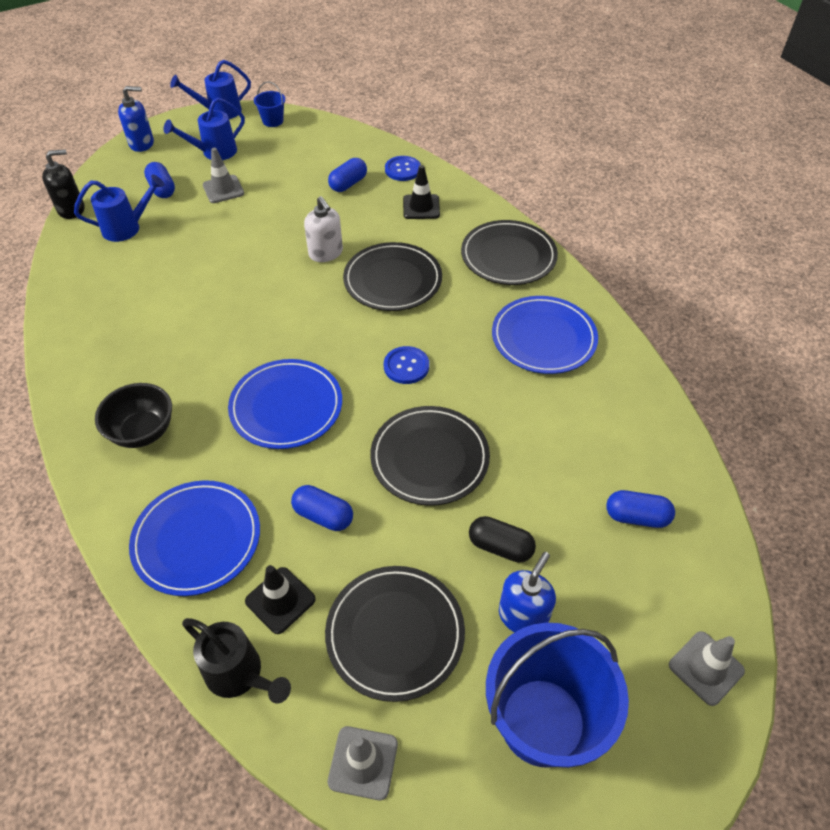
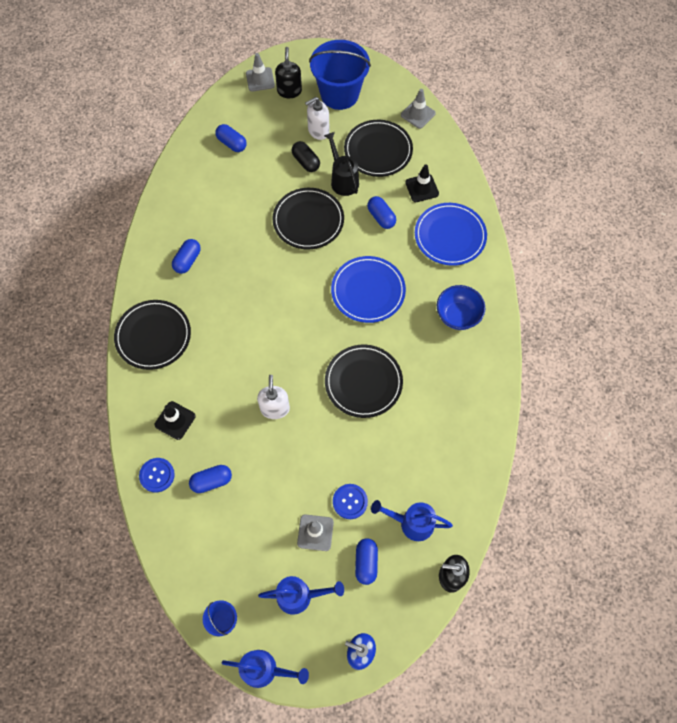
camera: 150 degrees left, 15 degrees up
(143, 432) = (457, 316): black bowl -> blue bowl
(240, 675) = (453, 166): black watering can -> black watering can (343, 180)
(392, 280) = (245, 356): black plate -> black plate (363, 382)
(406, 366) = (282, 283): blue button -> blue button (350, 501)
(523, 616) = (318, 131): blue soap dispenser -> white soap dispenser
(543, 338) = (187, 260): blue plate -> blue capsule
(636, 673) = (289, 91): none -> black soap dispenser

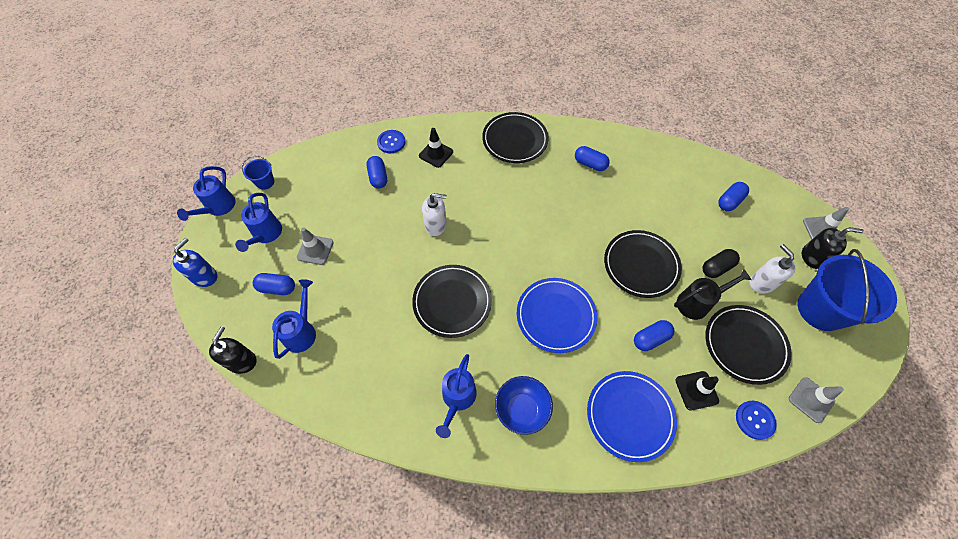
camera: 95 degrees right, 5 degrees down
(350, 501) = (336, 279): blue button -> blue button (754, 420)
(456, 368) = (457, 399): none -> blue watering can

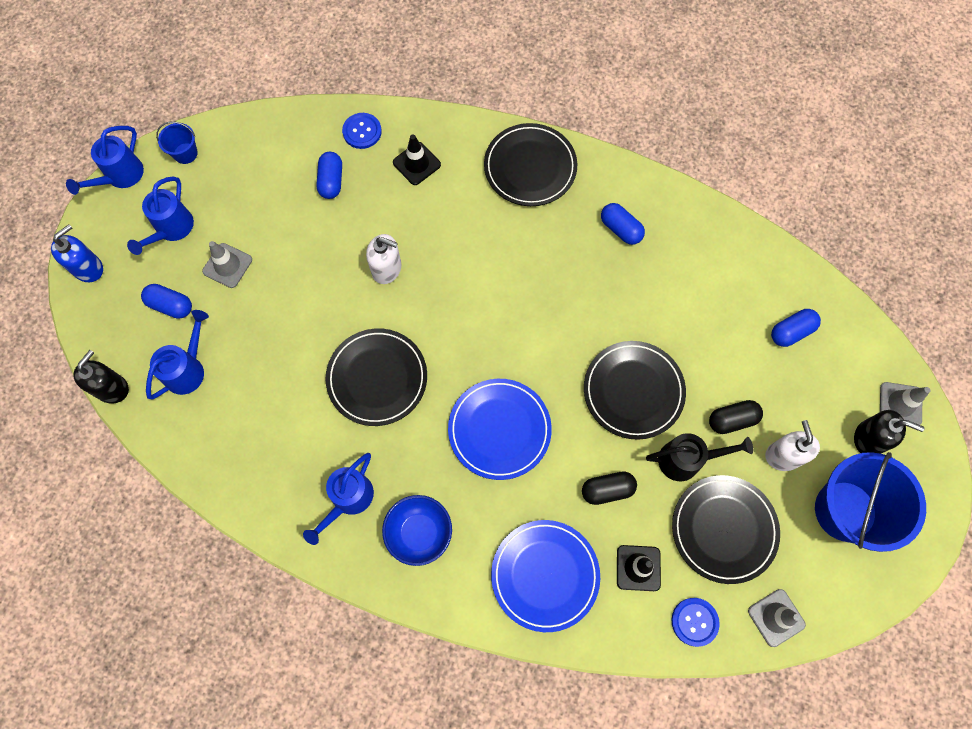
camera: 15 degrees right, 10 degrees up
(650, 339) = (607, 490): blue capsule -> black capsule

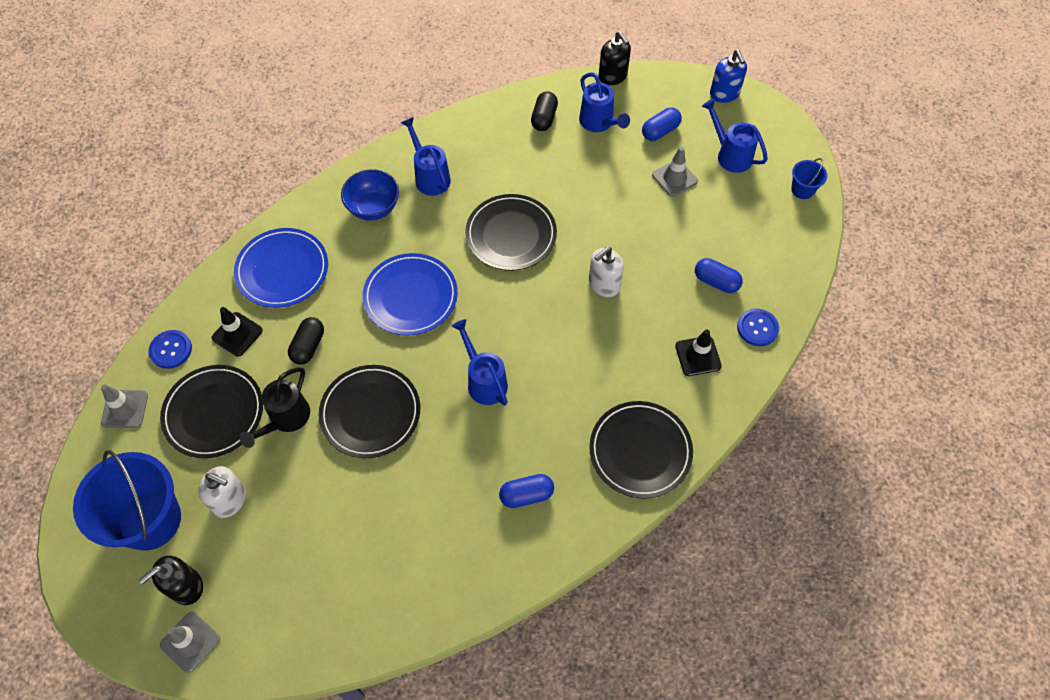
camera: 120 degrees right, 10 degrees down
(120, 177) = (801, 140): blue watering can -> blue watering can (484, 381)
(732, 420) = (289, 478): black capsule -> black capsule (544, 118)
(791, 332) = (325, 587): blue capsule -> none

